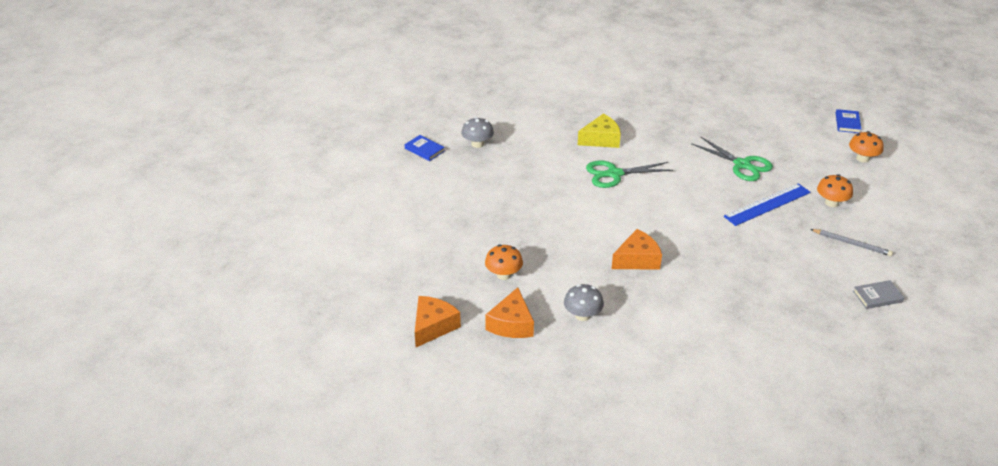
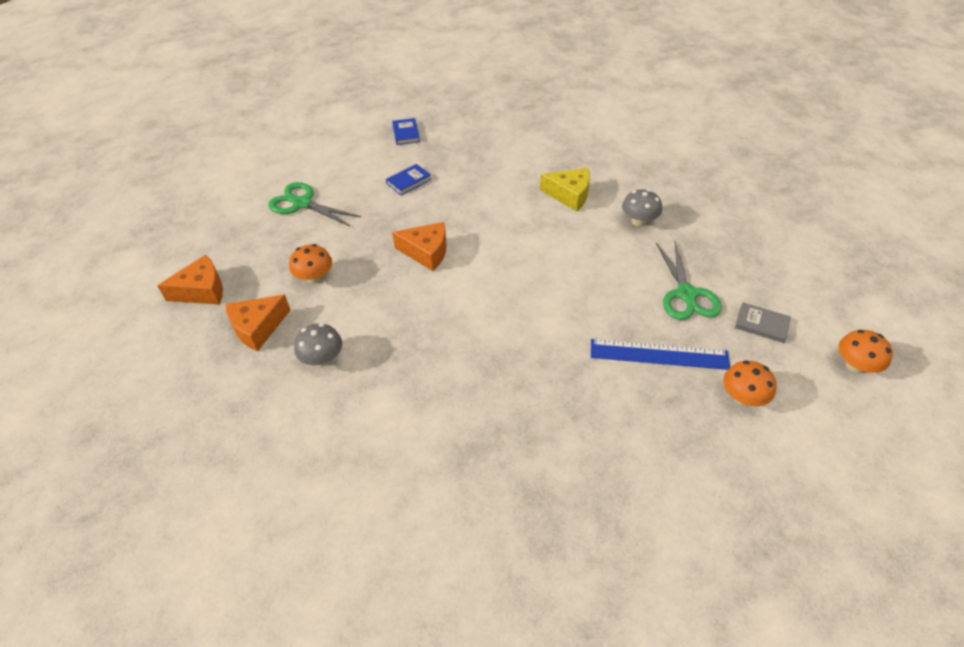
camera: 40 degrees right, 10 degrees up
(477, 144) = (454, 148): grey mushroom -> grey mushroom (639, 221)
(614, 174) = (537, 235): green scissors -> green scissors (302, 203)
(637, 259) = (444, 334): orange cheese -> orange cheese (426, 252)
(847, 123) = (887, 312): blue book -> blue book (409, 181)
(851, 243) = (705, 463): grey pencil -> none
(877, 296) = (654, 554): grey book -> grey book (761, 324)

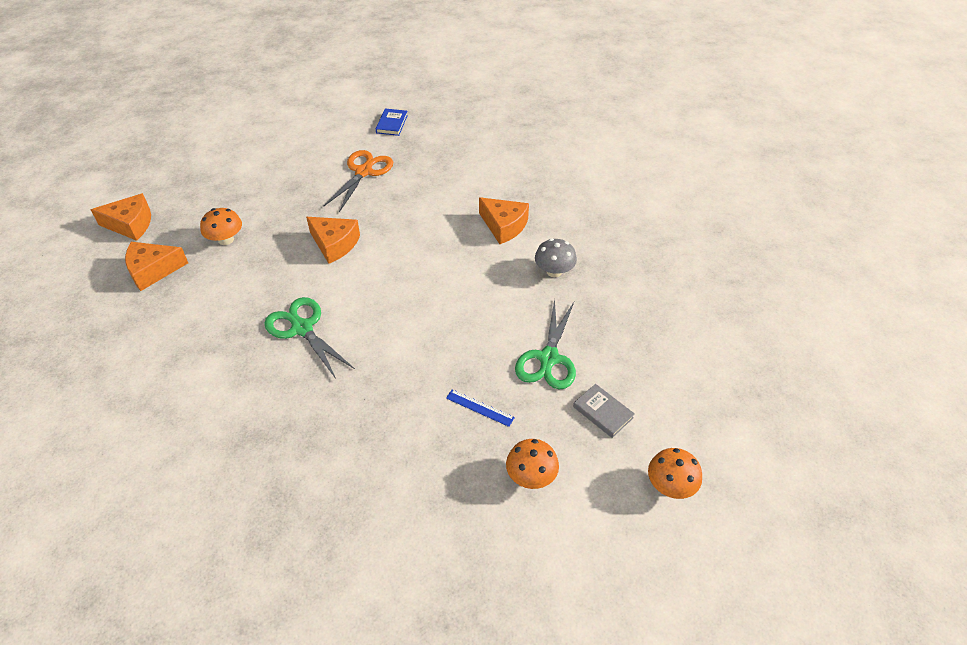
camera: 20 degrees right, 0 degrees up
(302, 203) = (258, 168): green scissors -> green scissors (302, 328)
(322, 358) = (186, 314): grey mushroom -> none
(409, 181) = (363, 172): blue book -> orange scissors
(569, 195) = (504, 226): yellow cheese -> orange cheese
(659, 354) = (480, 407): blue ruler -> blue ruler, size x0.51

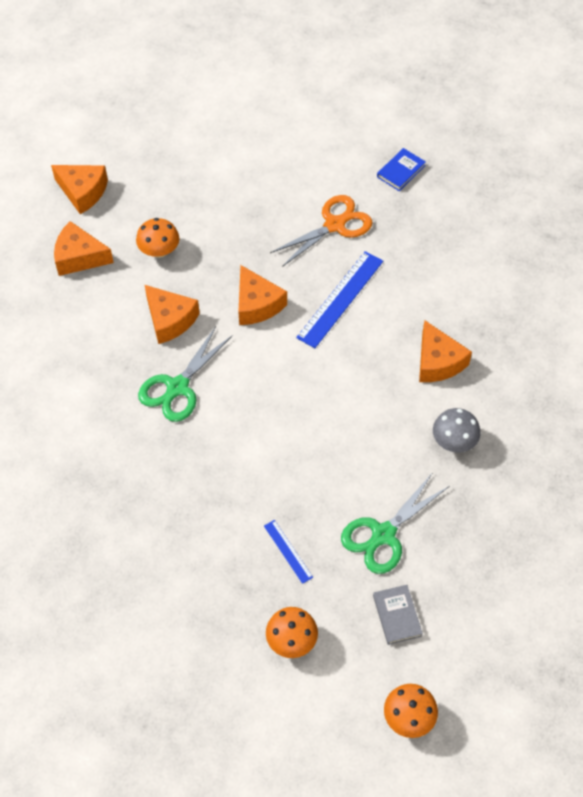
camera: 30 degrees right, 10 degrees up
(265, 283) = (170, 320): none -> orange cheese
(302, 328) = (177, 387): green scissors -> green scissors turned 135 degrees counterclockwise
(400, 215) = (340, 299): none -> blue ruler

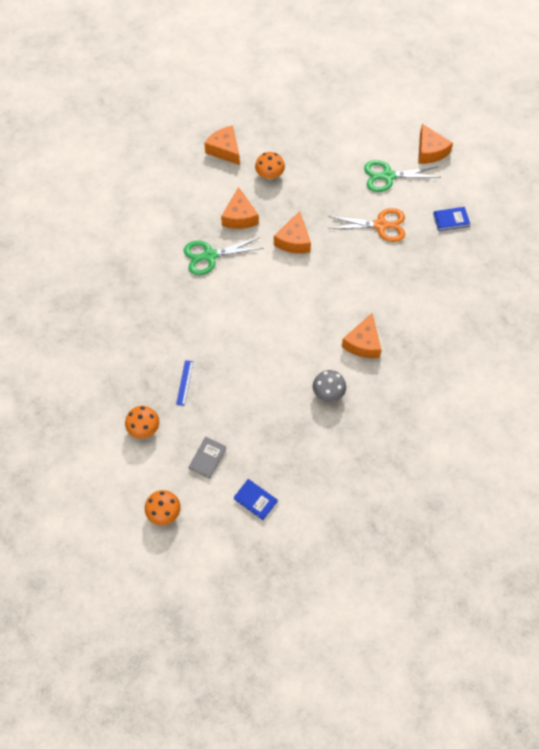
camera: 40 degrees right, 5 degrees up
(83, 192) = (260, 114): orange cheese -> orange cheese (430, 151)
(340, 299) = (342, 269): blue ruler -> none
(383, 534) = (241, 412): green scissors -> green scissors (388, 176)
(493, 619) = (255, 500): none -> blue book

